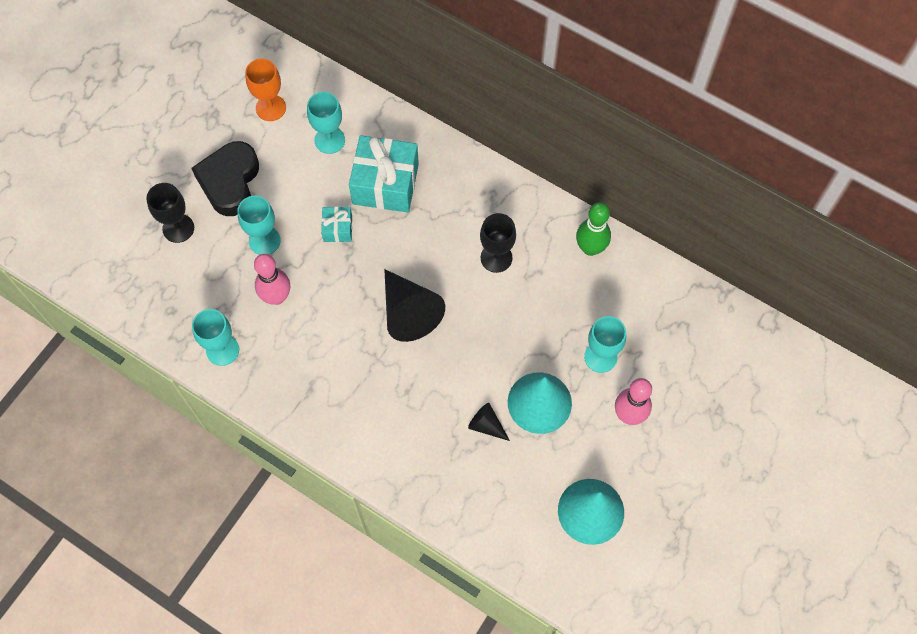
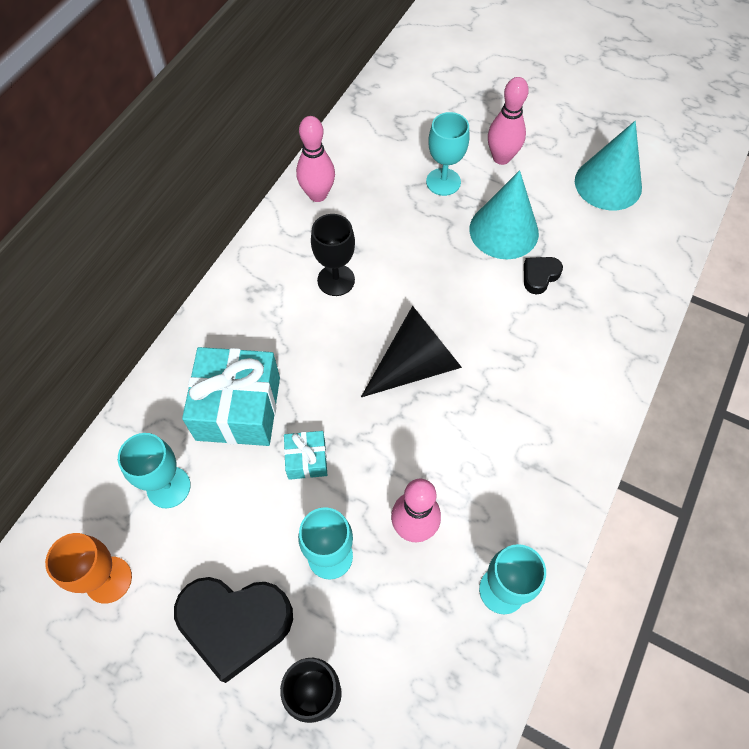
camera: 95 degrees left, 5 degrees down
(486, 425) = (539, 276): black cone -> black heart
(590, 248) = (317, 195): green bowling pin -> pink bowling pin

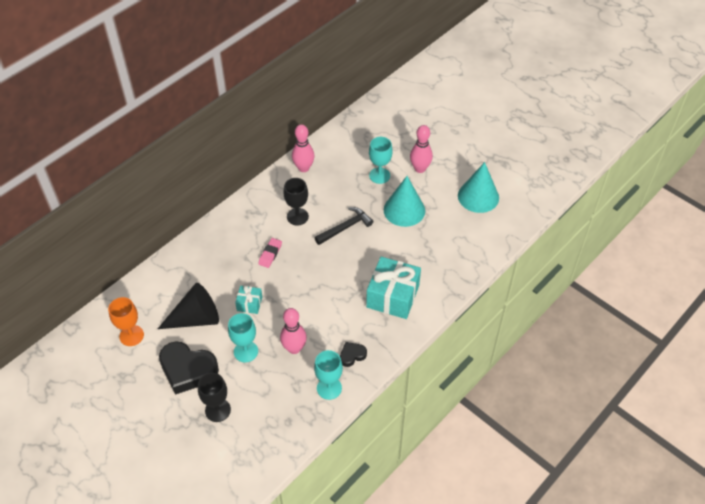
camera: 15 degrees right, 10 degrees down
(168, 487) = (174, 300): turquoise goblet -> none
(238, 408) = (222, 270): turquoise gift -> turquoise gift (393, 296)
(312, 358) = (270, 254): none -> pink eraser
(416, 364) = (326, 270): black cone -> black cone (196, 318)
(421, 281) = (345, 227): none -> black hammer
(539, 276) = (415, 239): black heart -> black heart (352, 355)

